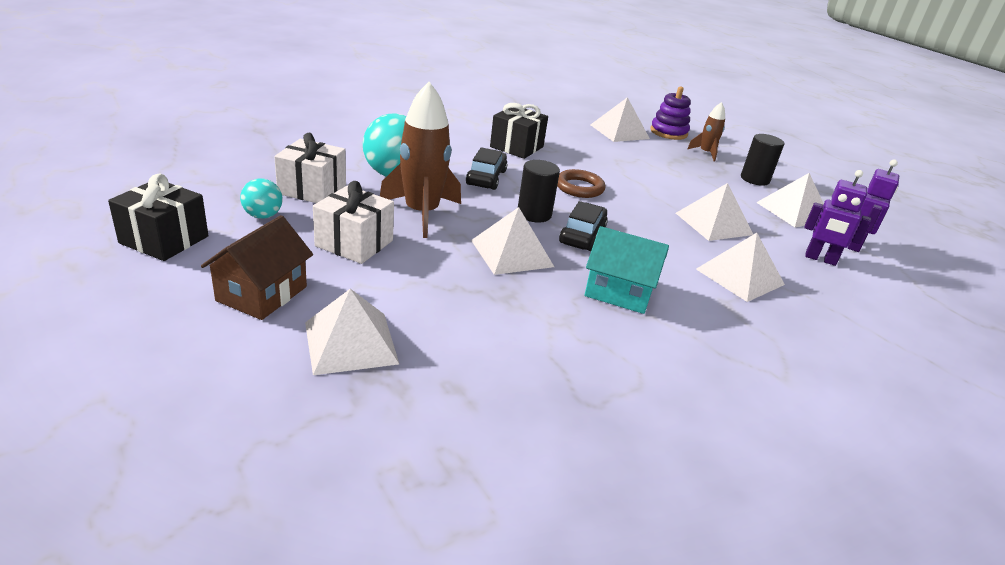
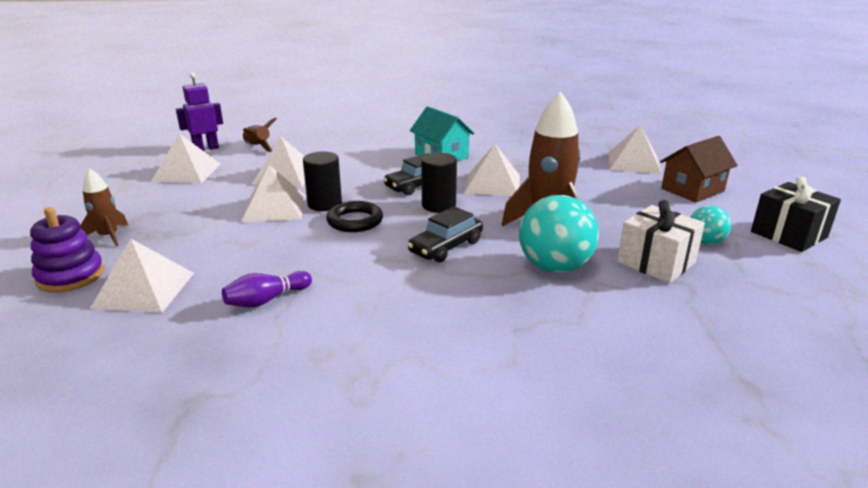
camera: 145 degrees left, 5 degrees down
(354, 243) = (620, 208): white gift -> none
(516, 147) = (351, 285): black gift -> none
(550, 135) = (266, 300): none -> purple bowling pin
(579, 188) = (355, 221): brown ring -> black ring
(739, 276) = (341, 149): white pyramid -> white pyramid (274, 208)
(754, 179) = (140, 200): black cylinder -> black cylinder (324, 204)
(820, 259) = (257, 147): purple robot -> brown rocket

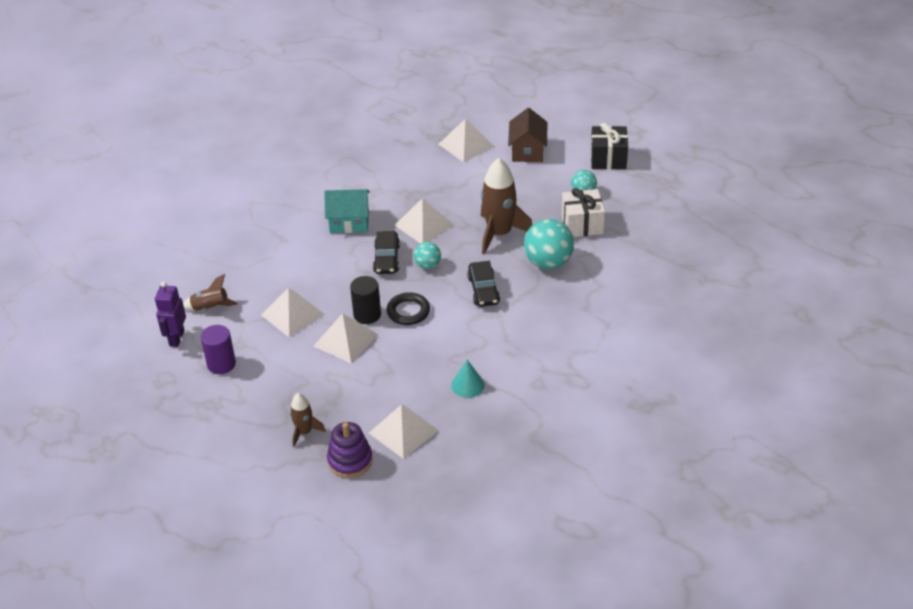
camera: 50 degrees left, 15 degrees up
(187, 172) = (221, 364): white pyramid -> purple cylinder
(266, 300) = (468, 385): purple bowling pin -> turquoise cone
(438, 205) = (428, 265): black cylinder -> turquoise ball

